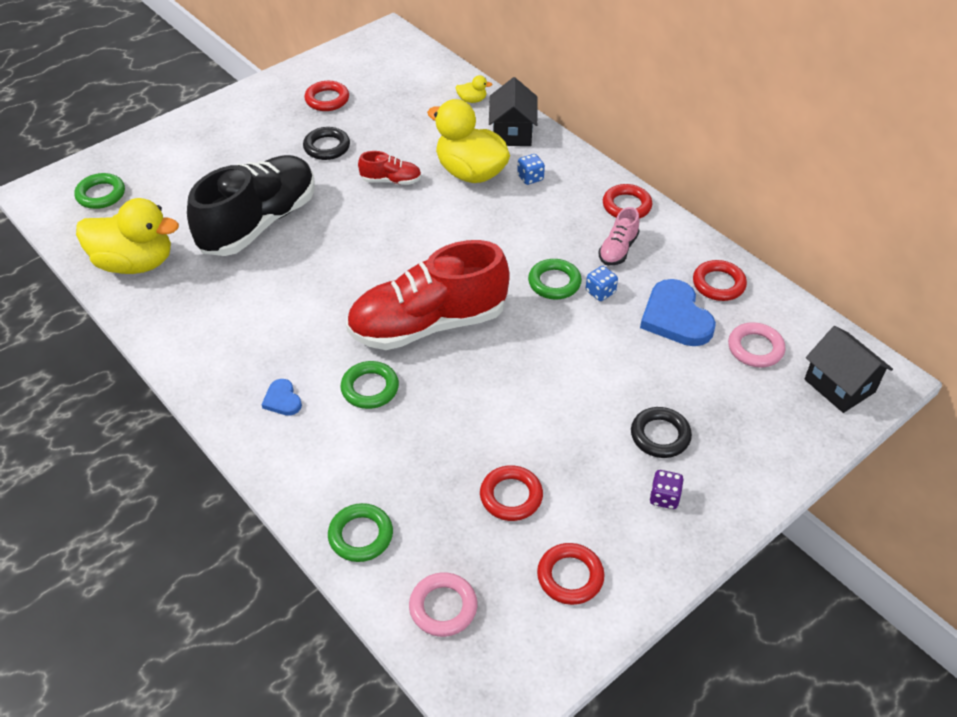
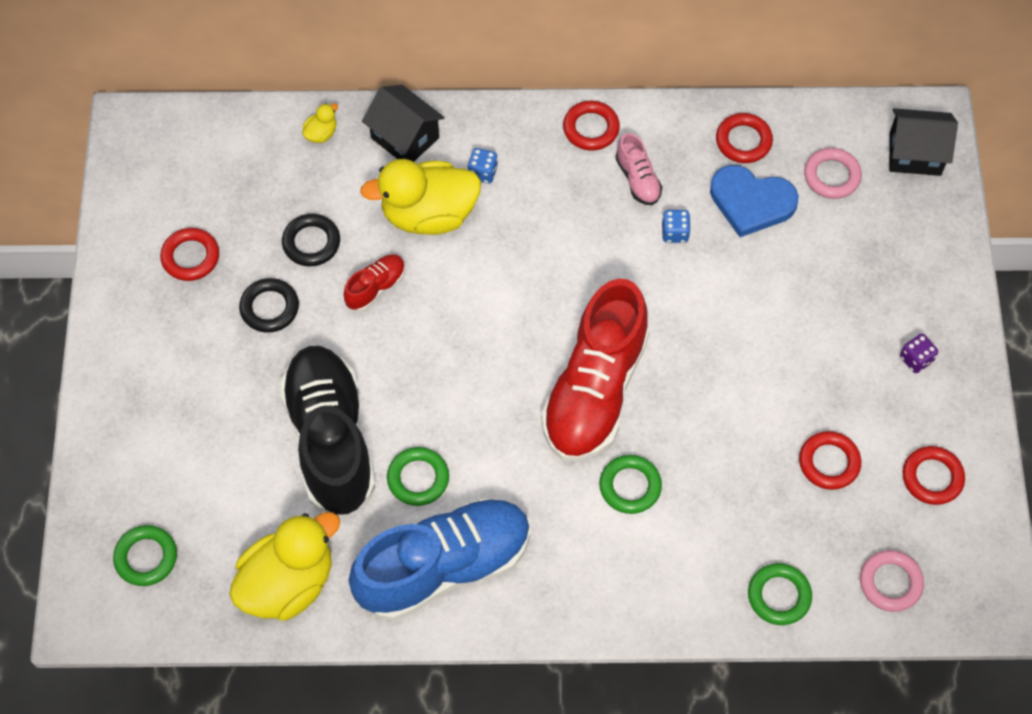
camera: 50 degrees left, 15 degrees up
(212, 328) = (444, 567): none -> blue shoe
(282, 400) = (584, 563): blue heart -> none
(554, 282) = (632, 258): green ring -> green ring (418, 478)
(660, 435) = (858, 314): black ring -> black ring (311, 243)

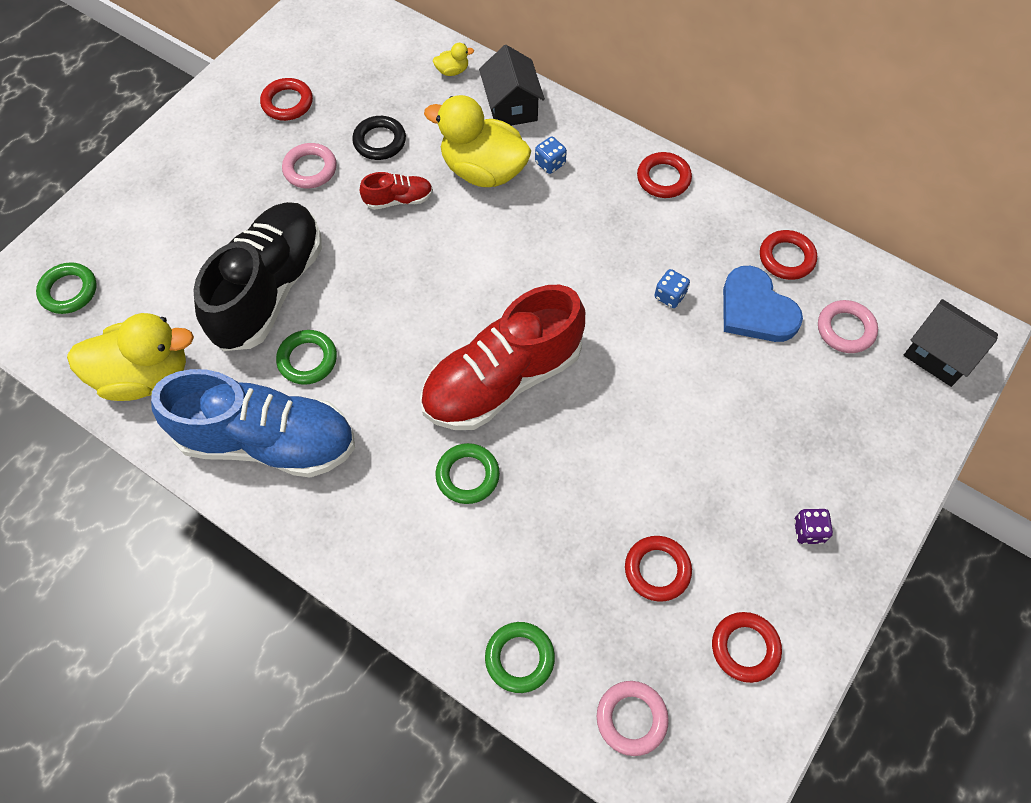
camera: 35 degrees right, 0 degrees up
(269, 308) = (310, 169): black ring -> pink ring
(638, 179) = (671, 237): pink shoe -> none

